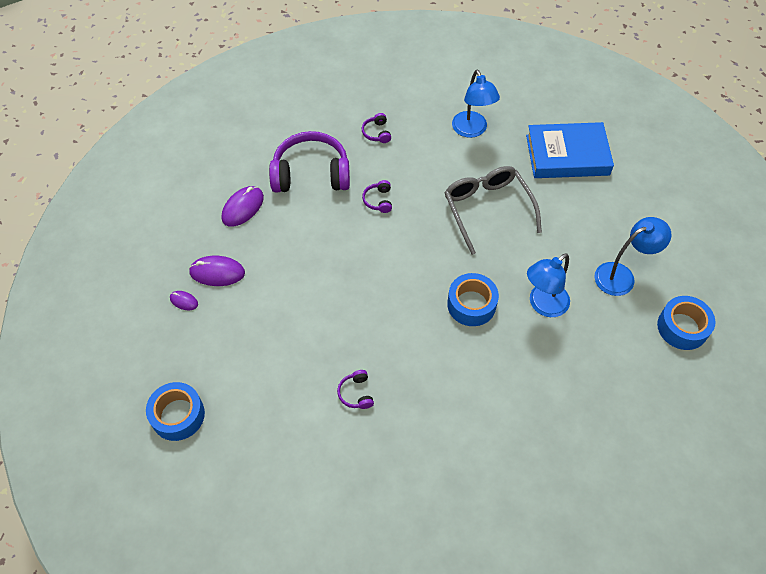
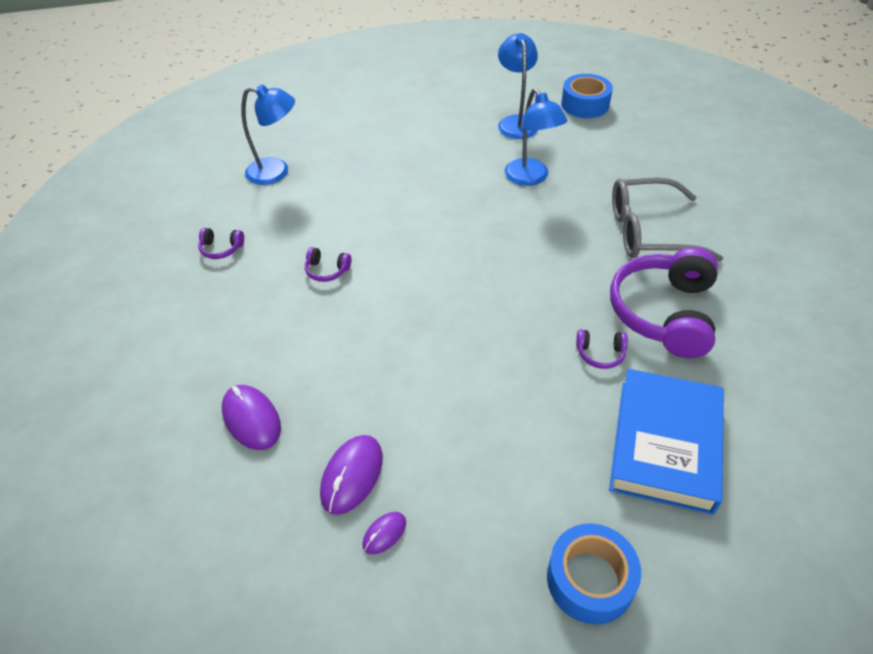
camera: 70 degrees left, 10 degrees down
(311, 174) = (242, 327): purple headphones -> purple headphones (663, 313)
(471, 304) = (510, 228): blue tape -> none
(487, 209) = (391, 186): grey glasses -> grey glasses (649, 231)
(567, 155) = (356, 117): blue book -> blue book (665, 444)

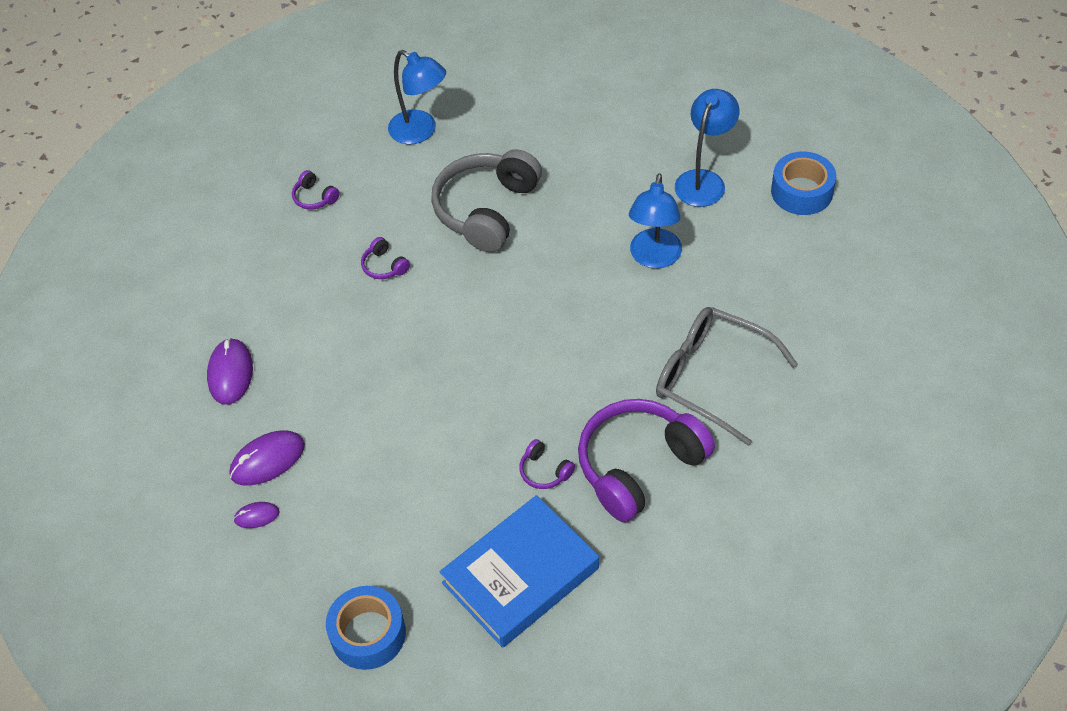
camera: 35 degrees right, 5 degrees up
(377, 199) = (486, 210): none -> grey headphones

